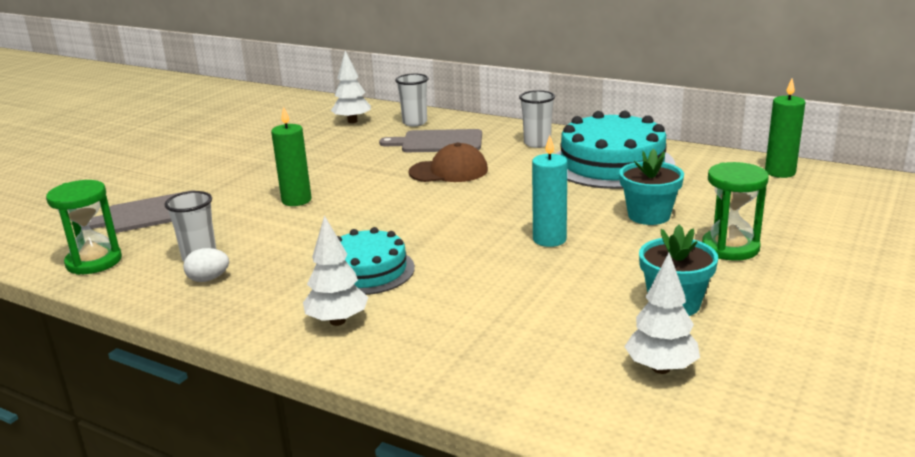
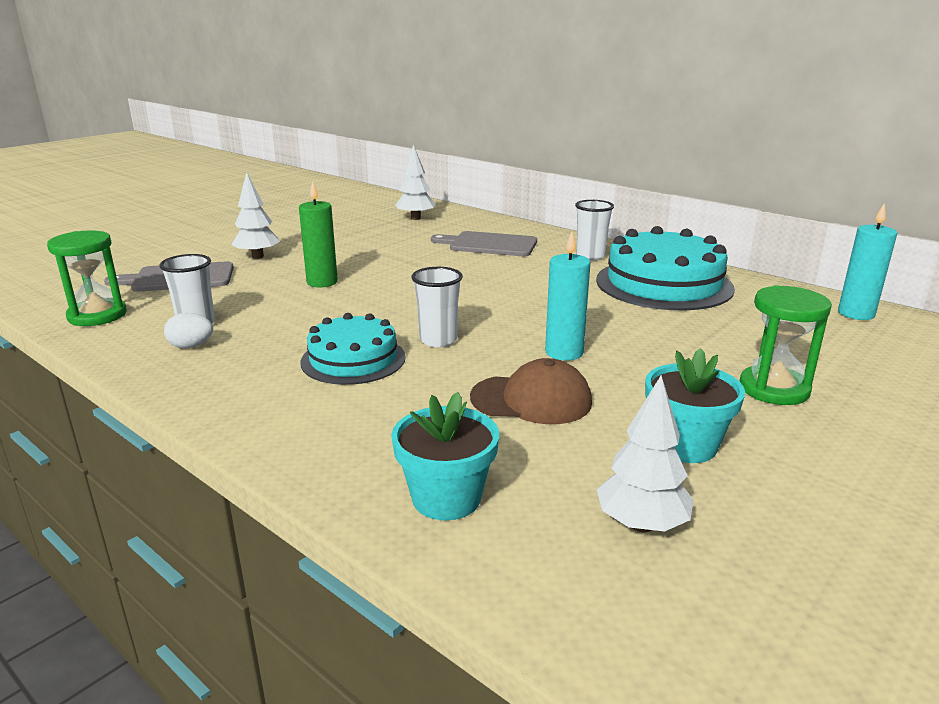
camera: 10 degrees right, 0 degrees up
(337, 321) = (292, 408): white tree -> white tree (258, 256)
(415, 122) = (475, 225): white cup -> white cup (438, 340)
(449, 171) = (487, 272): brown cap -> brown cap (531, 400)
(649, 215) = (687, 341): turquoise flower pot -> turquoise flower pot (446, 498)
(780, 172) = (856, 314): green candle -> turquoise candle

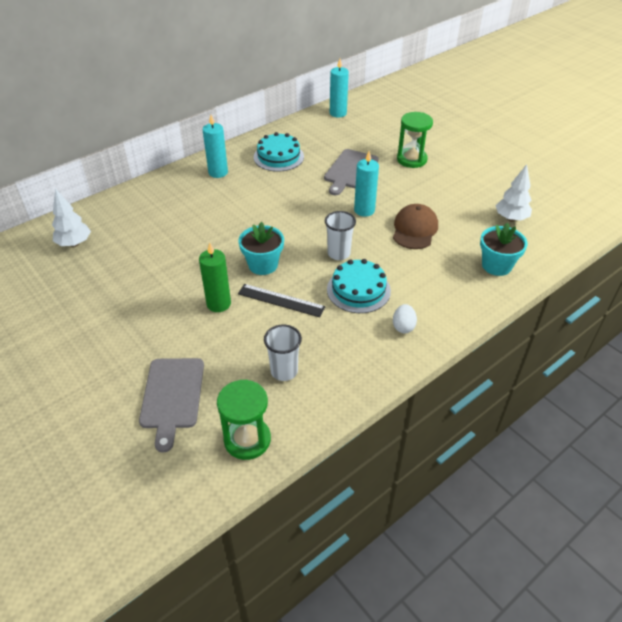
camera: 80 degrees left, 20 degrees up
(191, 346) = (323, 369): white egg -> white egg (403, 326)
(258, 256) = (135, 346): white tree -> none
(329, 312) = (281, 300): none -> black ruler
(489, 244) = (171, 212): grey cutting board -> grey cutting board (350, 171)
(590, 256) = (218, 172): white cup -> turquoise candle
(663, 284) = (278, 157): turquoise cake -> turquoise cake, size x0.62
(685, 445) = (457, 195): turquoise flower pot -> turquoise flower pot (263, 265)

